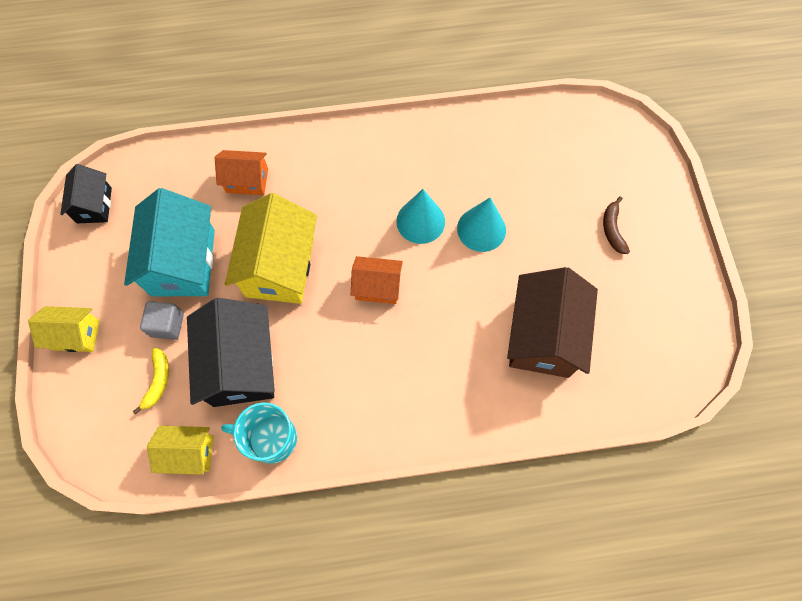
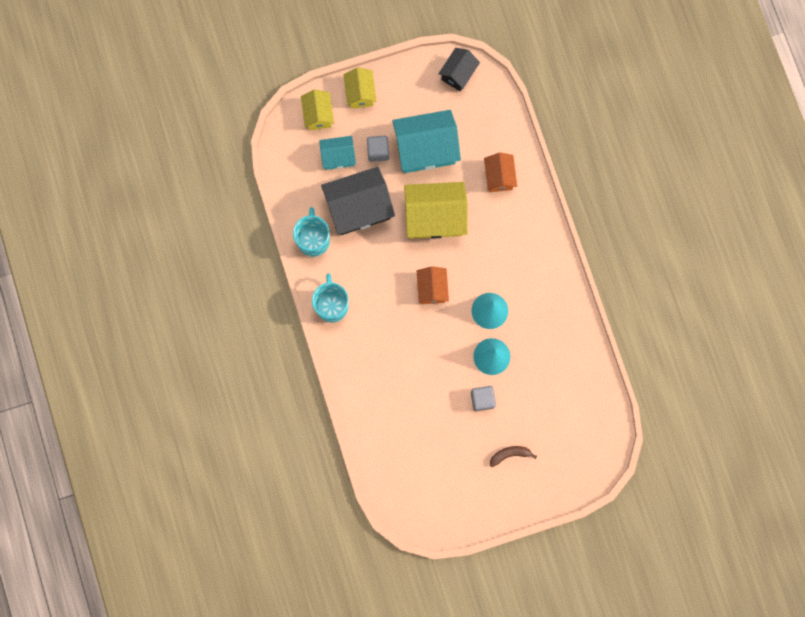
camera: 80 degrees right, 10 degrees up
(94, 205) = (458, 74): black house -> black house turned 45 degrees counterclockwise
(158, 381) = (338, 157): yellow banana -> turquoise house
(189, 452) = (296, 190): yellow house -> yellow house (318, 115)
(374, 427) = (332, 305): none -> turquoise mug
(537, 250) = (482, 399): none -> grey cube
(543, 336) = (416, 411): brown house -> none

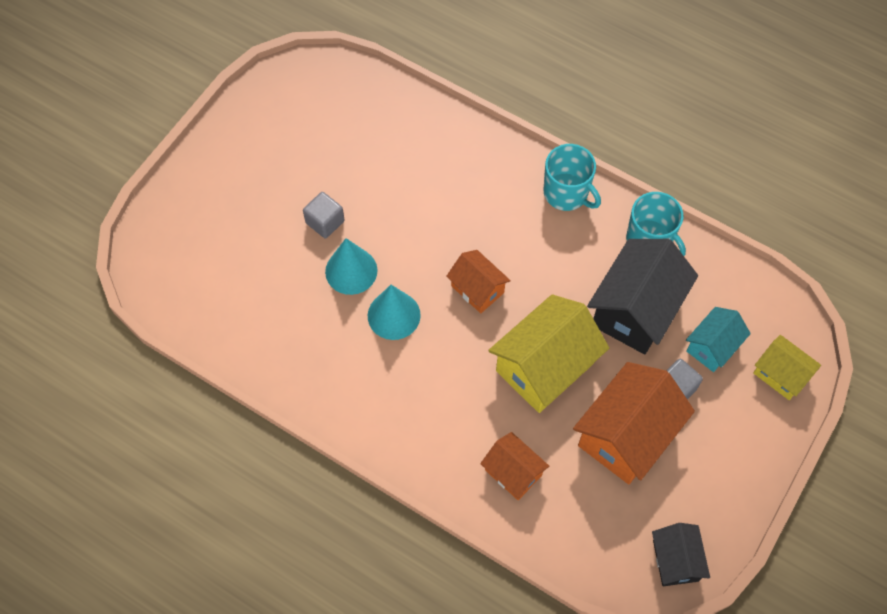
camera: 140 degrees right, 15 degrees down
(360, 93) = (761, 438): yellow house -> none
(425, 149) = (626, 435): turquoise house -> orange house
(510, 454) = (251, 192): brown banana -> none

